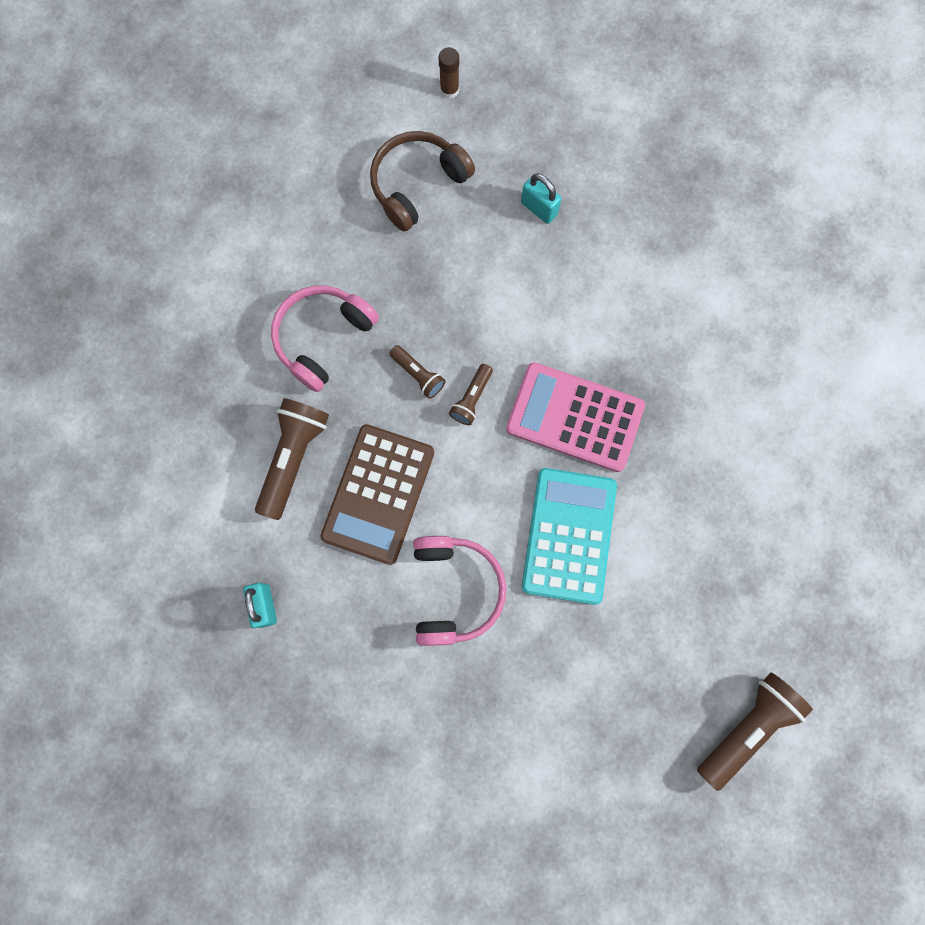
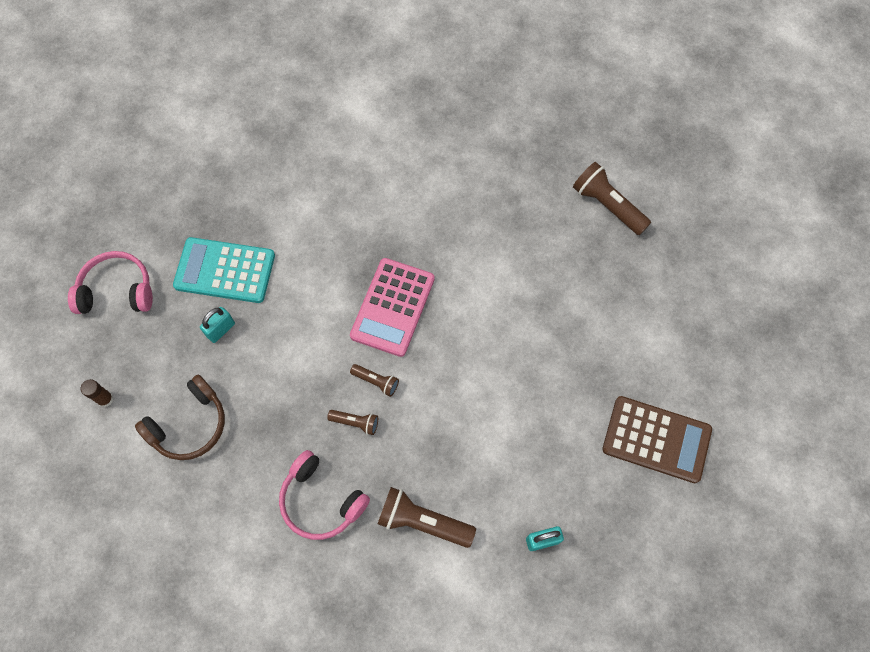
camera: 90 degrees left, 10 degrees down
(378, 494) = (452, 452): brown calculator -> brown calculator (656, 439)
(417, 184) = (189, 425): brown headphones -> brown headphones turned 90 degrees counterclockwise
(418, 375) = (355, 422): brown flashlight -> brown flashlight turned 60 degrees clockwise
(455, 590) = (524, 394): pink headphones -> pink headphones (117, 290)
(569, 536) = (482, 313): turquoise calculator -> turquoise calculator (225, 270)

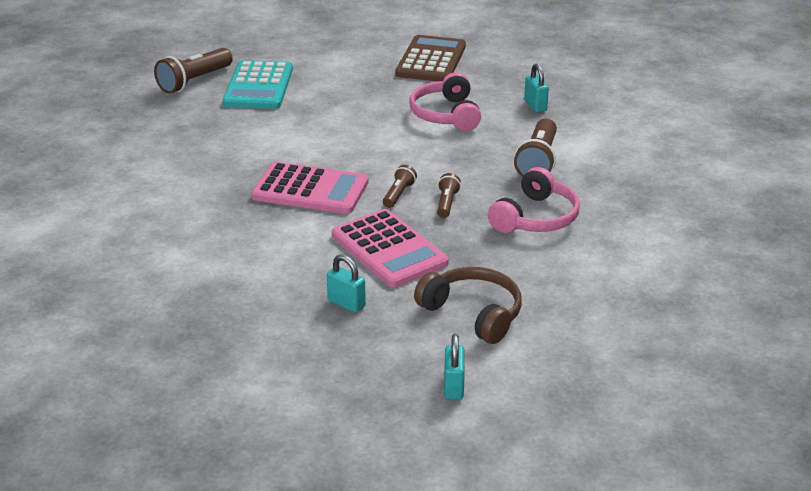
camera: 95 degrees left, 35 degrees down
(105, 399) = (453, 387): brown glue stick -> turquoise padlock
(117, 290) = (293, 400): pink headphones -> pink headphones (445, 114)
(225, 270) = (263, 309): turquoise calculator -> turquoise calculator (258, 86)
(290, 366) = (389, 249): none -> pink calculator

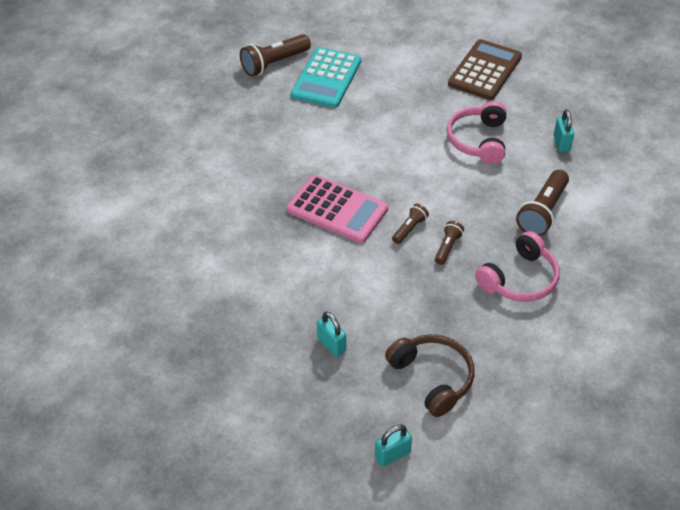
camera: 15 degrees right, 15 degrees up
(389, 249) = (383, 291): pink calculator -> none
(453, 387) = (392, 455): turquoise padlock -> turquoise padlock turned 45 degrees clockwise

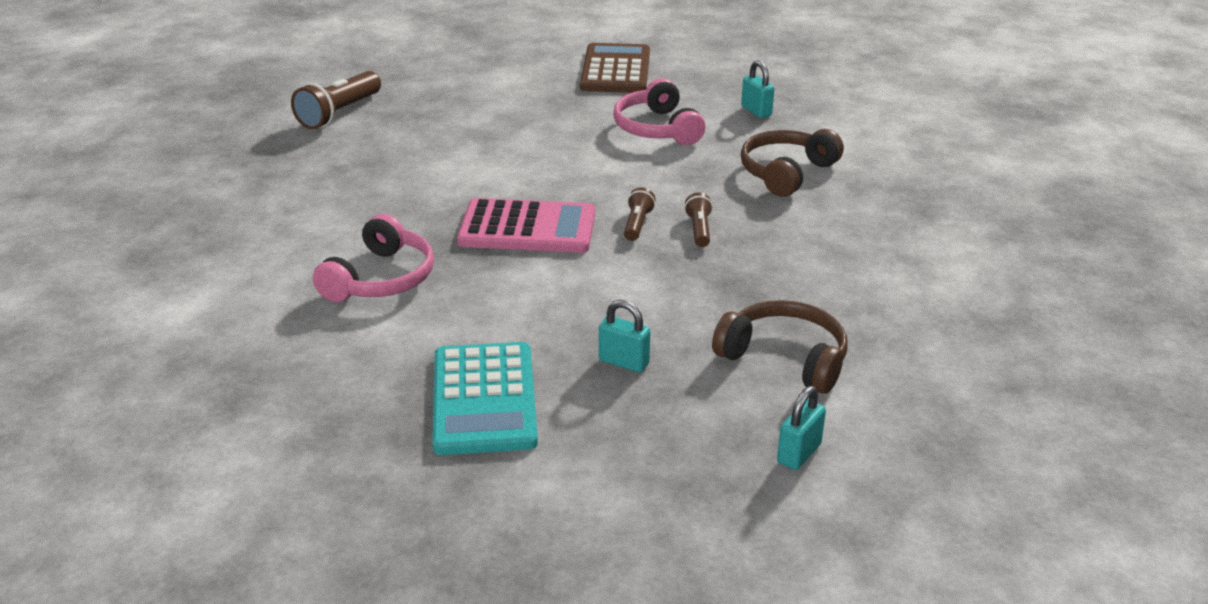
camera: 25 degrees left, 15 degrees down
(326, 78) = (420, 113): turquoise calculator -> turquoise calculator (484, 399)
(519, 279) = (811, 237): pink headphones -> pink headphones (381, 279)
(542, 212) = (786, 172): brown flashlight -> brown headphones

